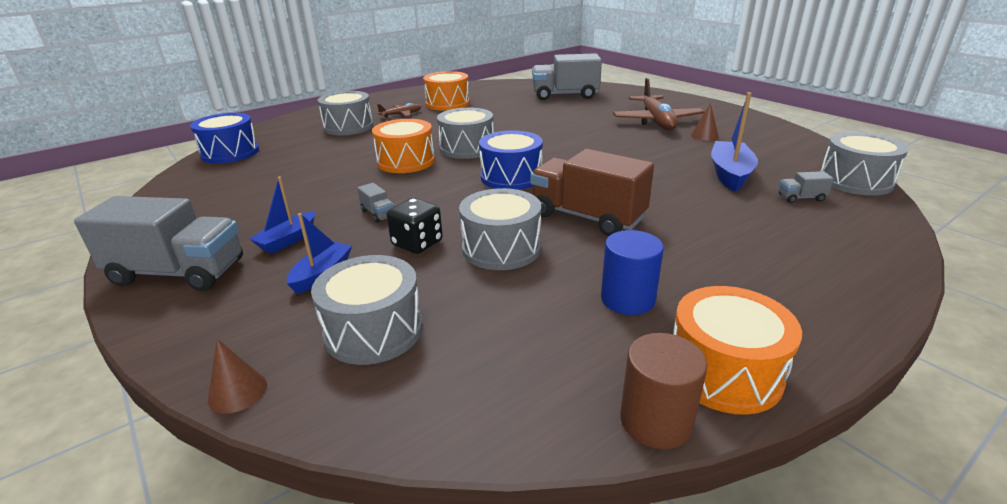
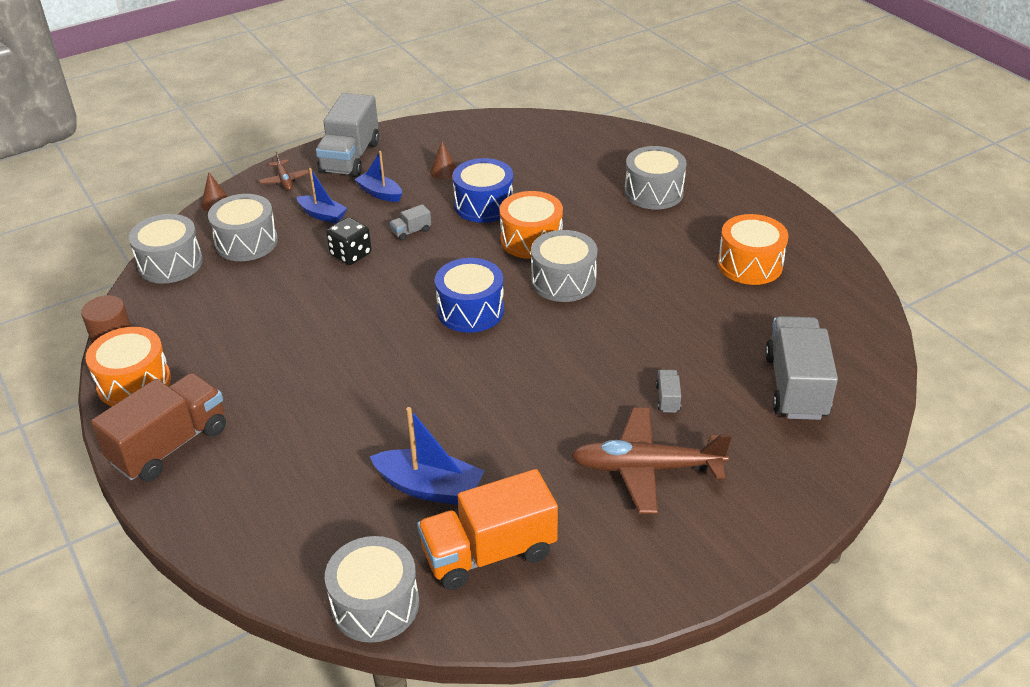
camera: 95 degrees right, 10 degrees up
(230, 153) = (579, 132): blue drum -> blue drum (484, 205)
(401, 115) = (699, 227): brown plane -> brown plane (284, 180)
(501, 248) = (325, 297): grey drum -> grey drum (170, 263)
(587, 217) = (362, 352): brown truck -> brown truck (170, 445)
(627, 299) = (227, 355): blue cylinder -> none
(704, 136) = (572, 505): brown cone -> brown cone (444, 171)
(768, 153) = (489, 553): none -> orange truck
(801, 198) = (348, 528): grey truck -> grey truck (667, 399)

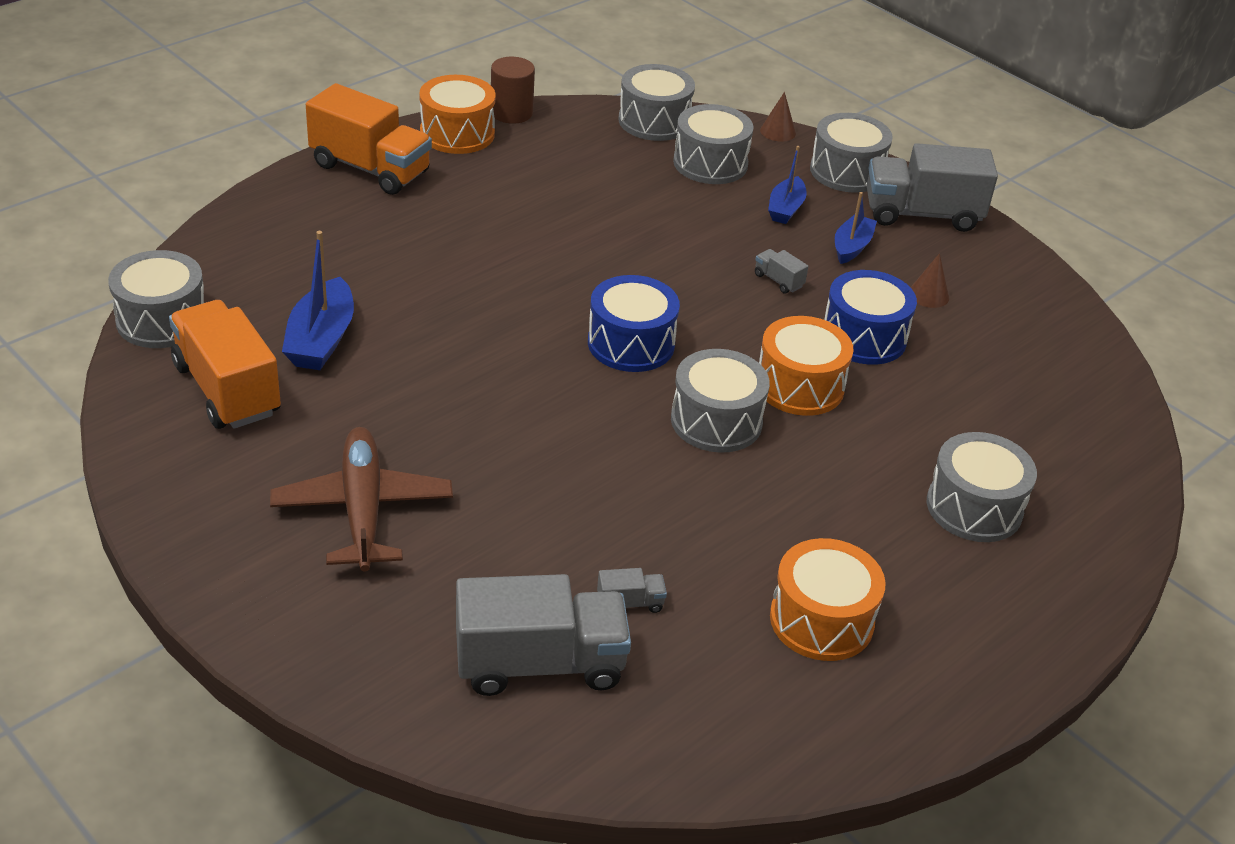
camera: 75 degrees right, 0 degrees up
(170, 445) = (370, 169): brown truck -> orange truck
(284, 180) = (847, 171): brown plane -> grey drum
(351, 254) = (713, 239): black dice -> none
(667, 399) = (493, 528): grey truck -> grey truck (630, 603)

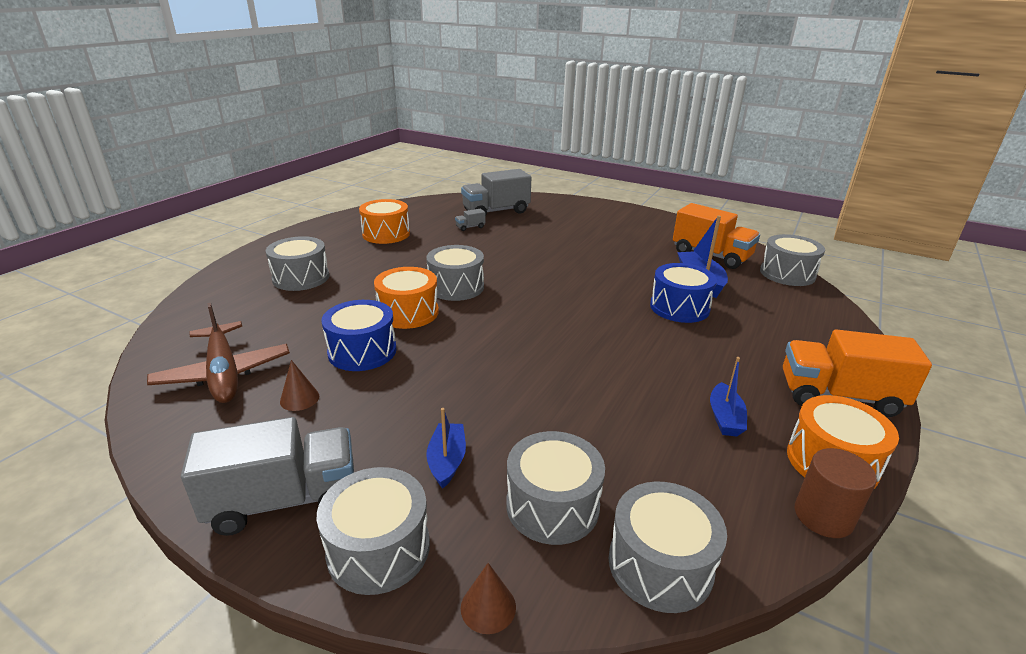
camera: 165 degrees right, 10 degrees down
(362, 510) = (600, 233): brown plane -> brown plane (224, 373)
(631, 344) = (527, 313): blue drum -> blue drum (679, 307)
(778, 281) = (437, 380): grey truck -> none
(851, 247) = (372, 431): blue boat -> blue boat (725, 418)

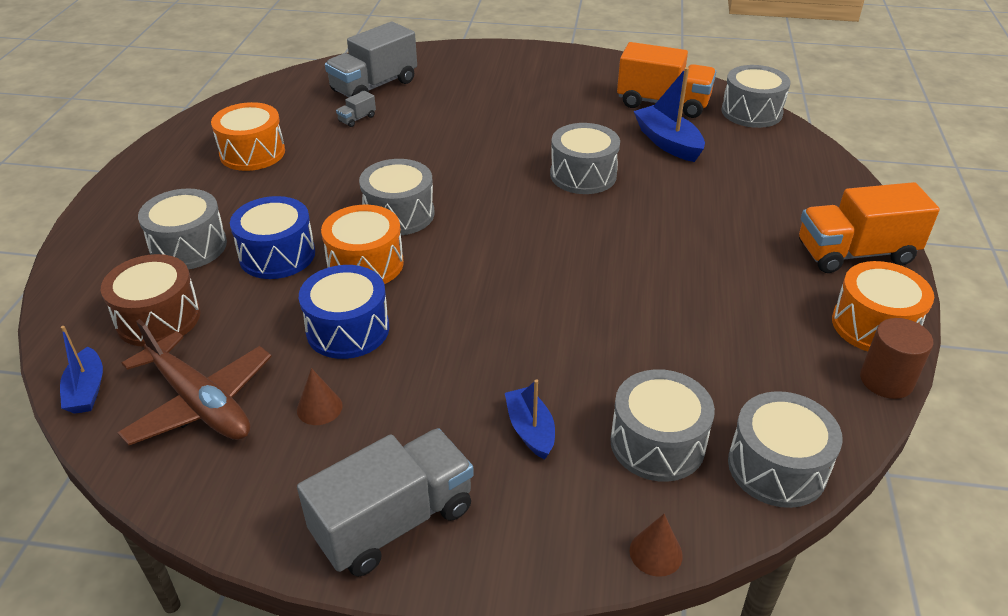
camera: 20 degrees left, 10 degrees up
(245, 314) = (158, 318): none -> brown drum
(378, 548) = (523, 536): grey drum -> grey drum (583, 175)
(679, 307) = (663, 183): blue drum -> blue drum (277, 255)
(725, 418) = (766, 306): blue boat -> blue boat (87, 390)

